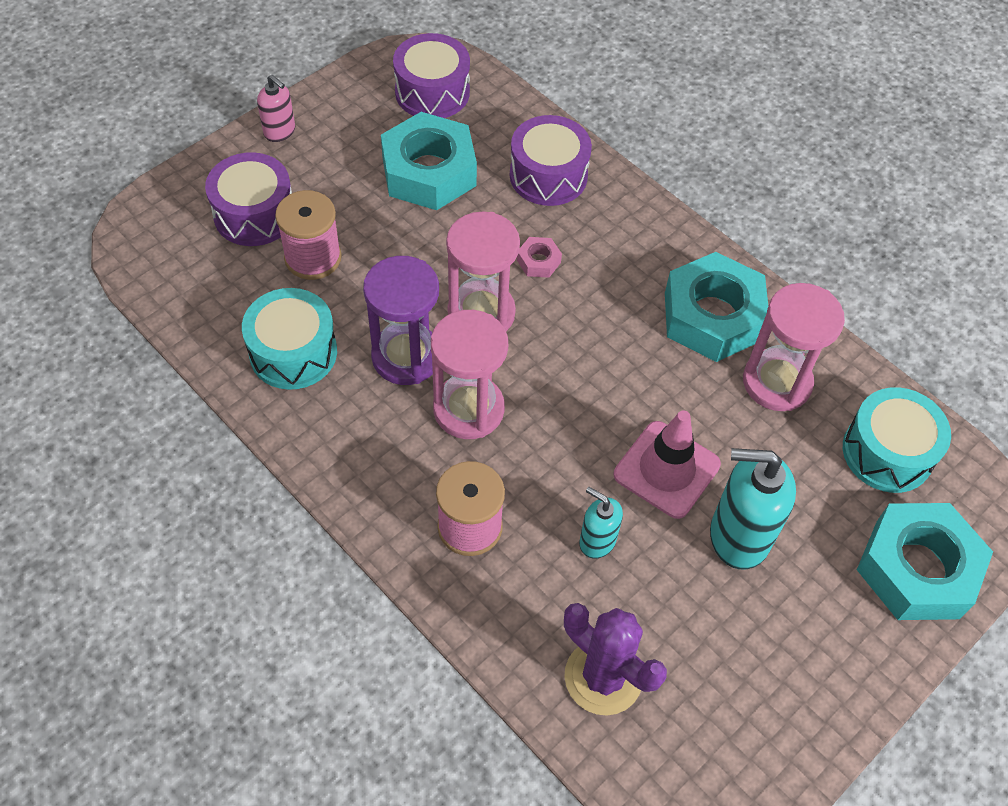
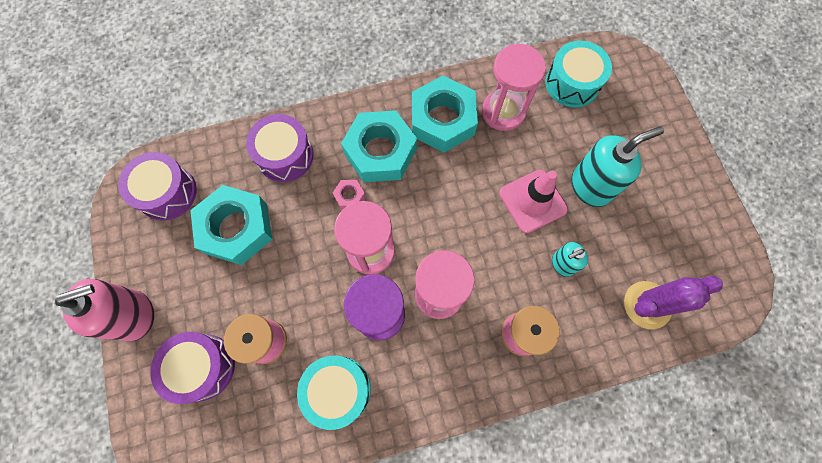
camera: 60 degrees left, 15 degrees up
(280, 131) = (135, 315): pink soap dispenser -> pink soap dispenser, size x1.82
(738, 536) = (590, 186): turquoise soap dispenser -> turquoise soap dispenser turned 150 degrees counterclockwise
(917, 569) = (645, 111): turquoise nut -> turquoise nut (380, 152)

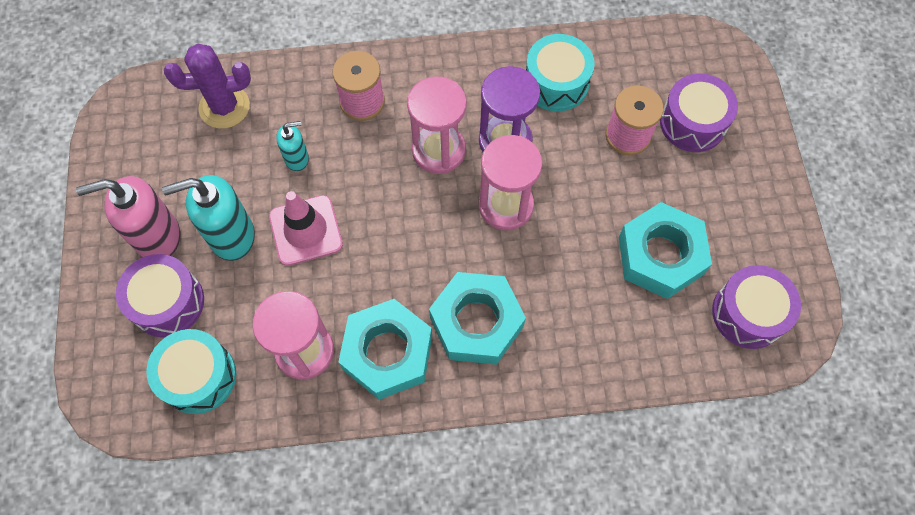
camera: 170 degrees left, 5 degrees down
(135, 315) = (768, 181): pink soap dispenser -> pink soap dispenser (157, 237)
(285, 155) = (599, 338): purple drum -> purple drum (168, 302)
(349, 196) = (522, 272): pink nut -> none

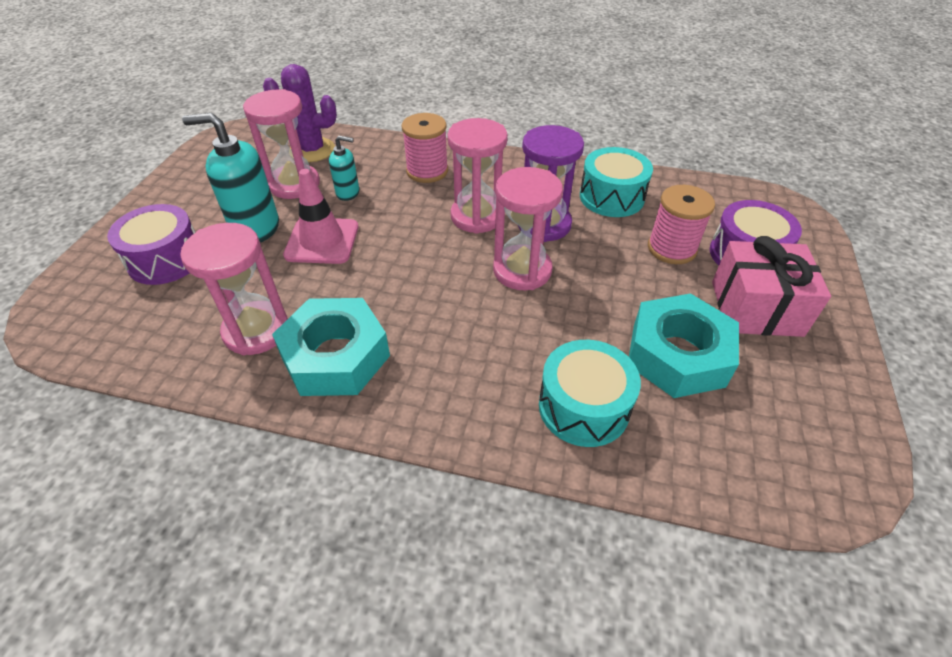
camera: 20 degrees right, 20 degrees down
(157, 237) = (195, 214): pink soap dispenser -> none
(198, 377) = (145, 322): turquoise drum -> turquoise drum (583, 407)
(235, 164) = (294, 184): none -> pink hourglass
(476, 322) = (443, 357): turquoise nut -> none
(711, 184) = (756, 308): none -> pink gift
(748, 313) = (777, 443): purple drum -> none

